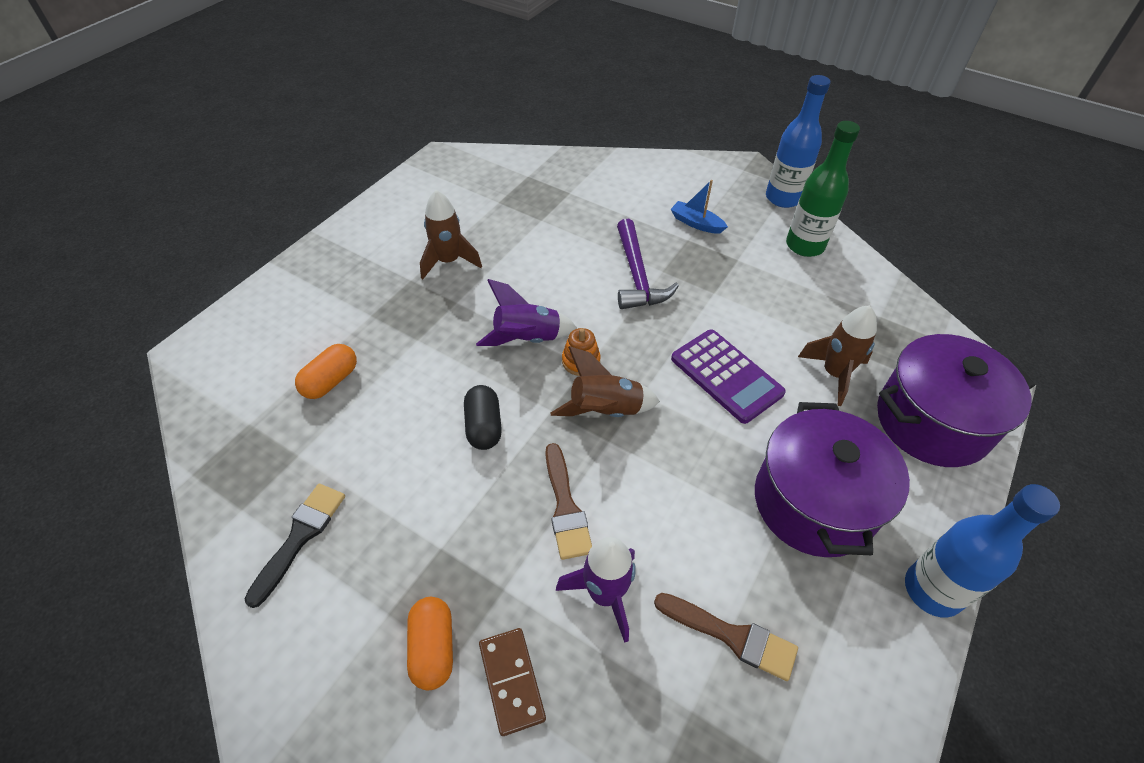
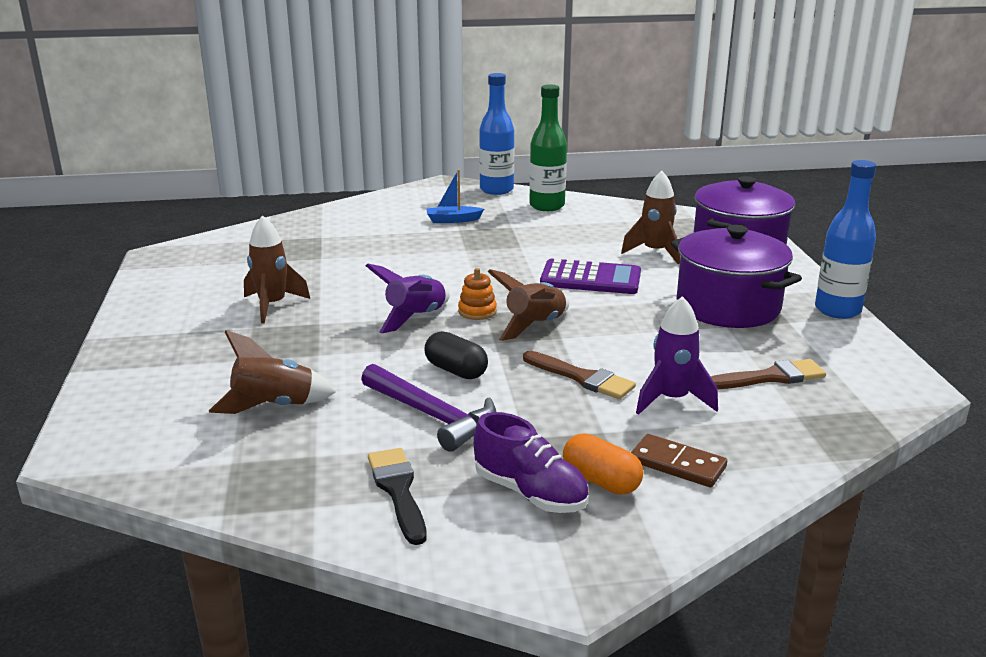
camera: 40 degrees left, 25 degrees down
(331, 381) = (274, 406): orange capsule -> brown rocket
(372, 616) = (530, 493): none -> purple shoe
(637, 276) = (450, 258): purple hammer -> purple hammer (432, 416)

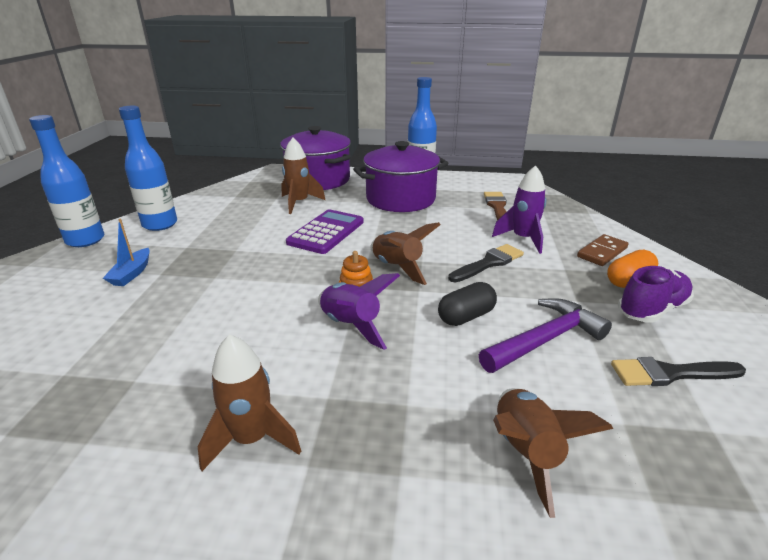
camera: 75 degrees left, 5 degrees up
(547, 206) = (160, 224): green bottle -> blue bottle
(582, 378) = (488, 263): brown brush -> black brush

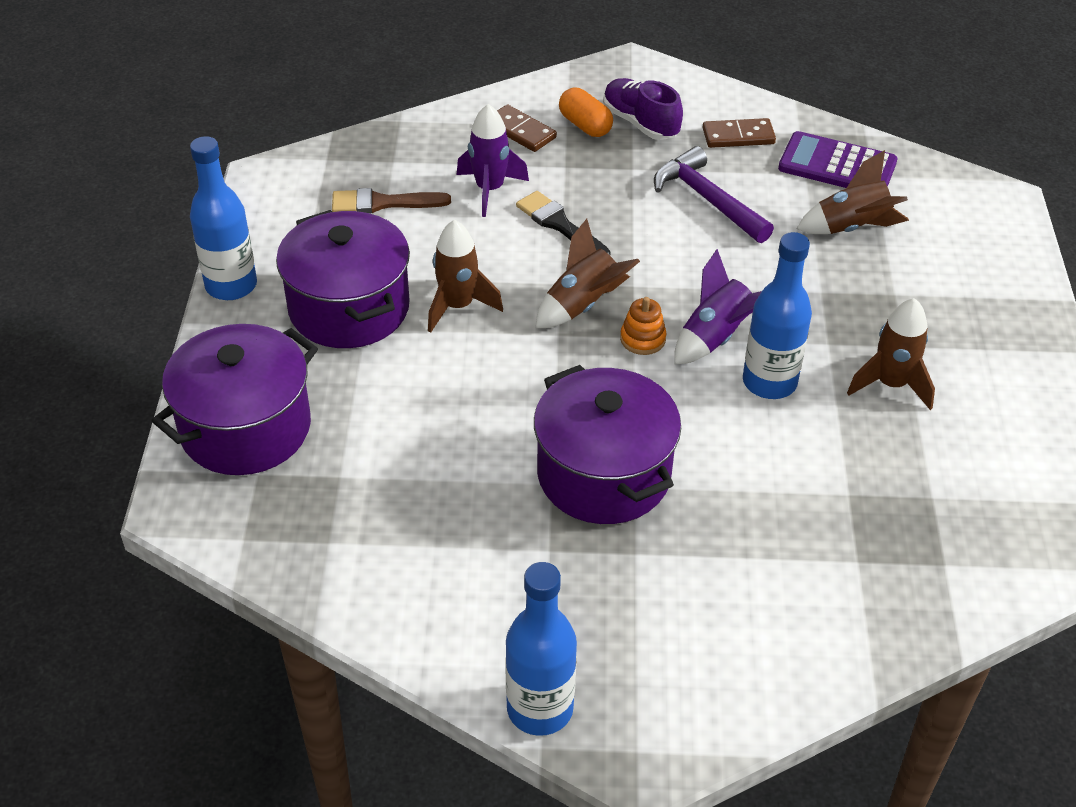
camera: 95 degrees left, 15 degrees up
(132, 273) = (641, 588): blue boat -> none
(160, 224) = (467, 619): blue bottle -> blue bottle (769, 382)
(232, 266) = (603, 474): none -> purple pot
(299, 203) = (365, 438): brown rocket -> brown rocket (458, 306)
(326, 232) = (483, 386): purple calculator -> purple calculator (837, 165)
(466, 316) = (680, 250): black capsule -> none
(670, 373) = (738, 136): black brush -> brown domino

